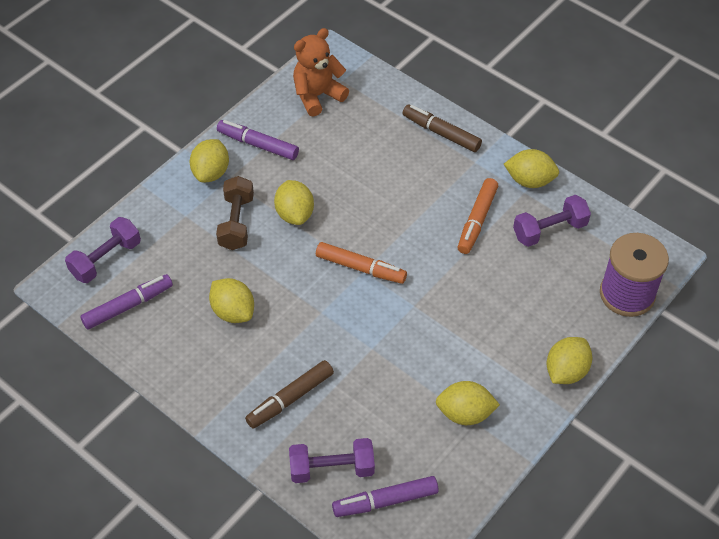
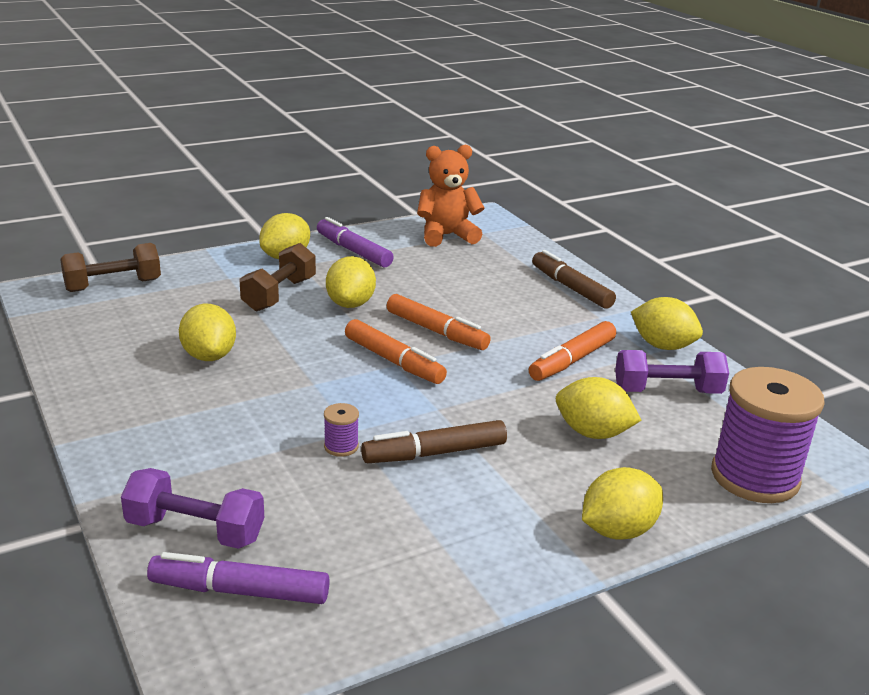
camera: 20 degrees right, 25 degrees down
(106, 259) = (113, 285): purple dumbbell -> brown dumbbell
(128, 306) = (98, 322): purple marker -> none
(290, 398) = (205, 446): brown marker -> brown marker (434, 453)
(372, 223) = (436, 331): none -> orange marker
(374, 365) = (341, 446): none -> purple spool
(465, 413) = (433, 530): yellow lemon -> yellow lemon (592, 433)

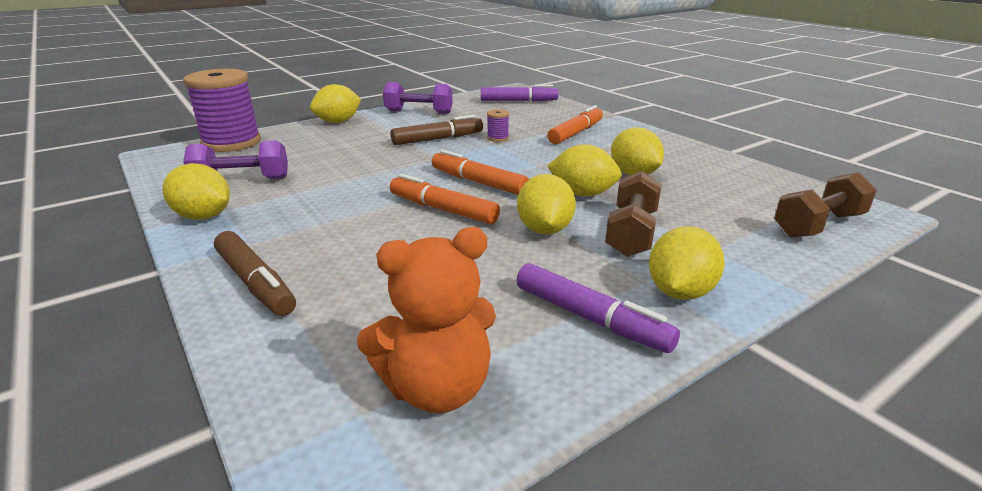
camera: 175 degrees right, 0 degrees up
(195, 530) = (553, 111): purple dumbbell -> purple dumbbell (419, 112)
(572, 360) = (312, 196): orange marker -> orange marker (576, 133)
(592, 433) = (326, 154): yellow lemon -> yellow lemon (582, 194)

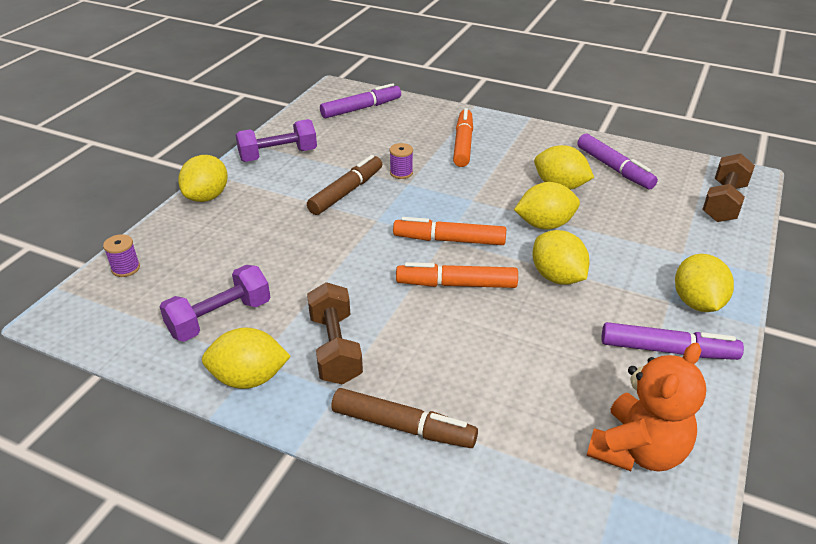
camera: 30 degrees left, 10 degrees up
(231, 143) = (126, 268): purple spool -> purple spool, size x0.40
(631, 233) = (618, 256): brown dumbbell -> brown dumbbell (335, 348)
(710, 175) = (614, 168): none -> purple marker

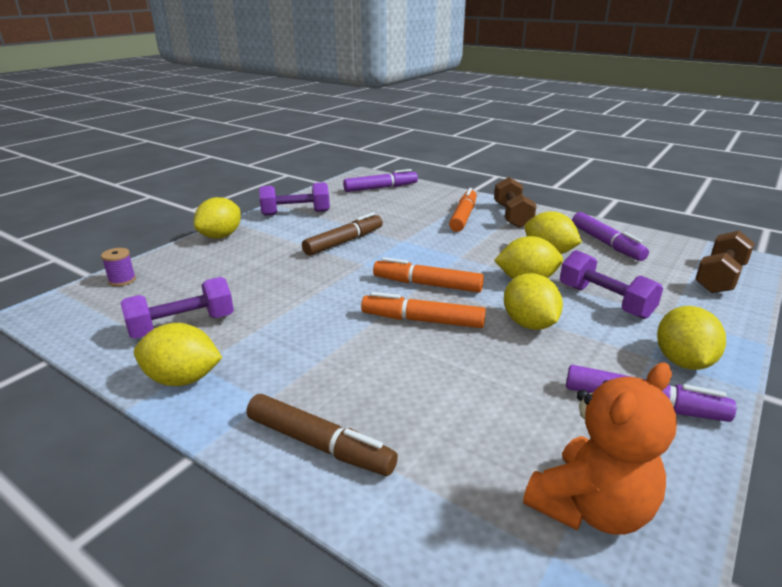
camera: 10 degrees right, 10 degrees down
(335, 348) = (279, 362): brown dumbbell -> brown dumbbell (512, 216)
(401, 173) = (399, 232): purple spool -> none
(622, 242) = (605, 301): none -> purple dumbbell

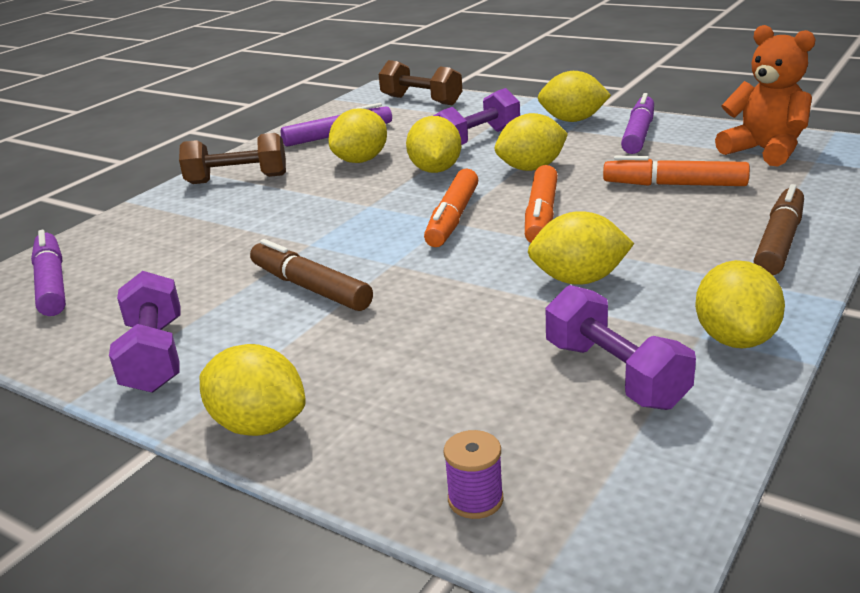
camera: 90 degrees left, 0 degrees up
(305, 326) = (579, 280): none -> yellow lemon
(463, 217) = (229, 208): orange marker -> orange marker (674, 185)

